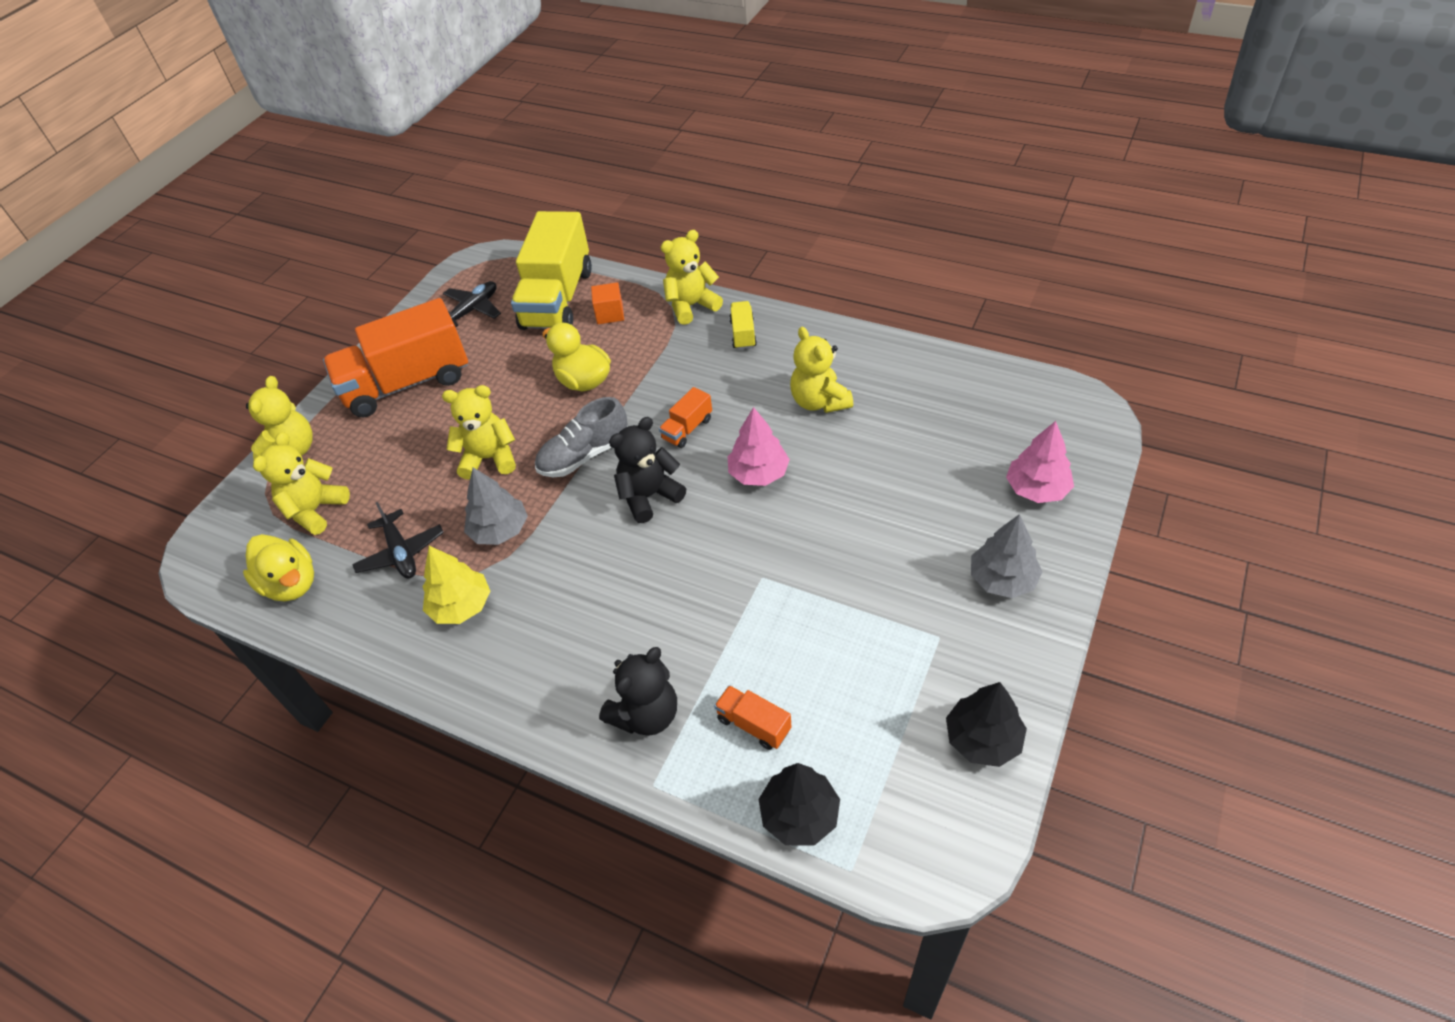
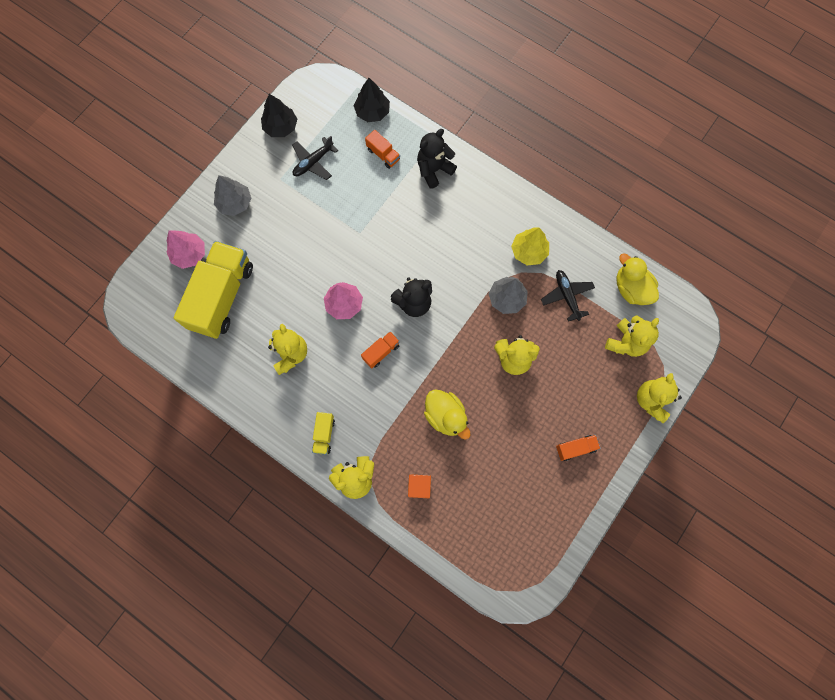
camera: 175 degrees left, 25 degrees up
(407, 383) = (575, 448): orange truck -> orange truck, size x0.42
(472, 310) = (528, 523): black plane -> black plane (313, 162)
(557, 299) = (459, 518): yellow truck -> yellow truck (222, 297)
(584, 455) = (450, 346): grey shoe -> none

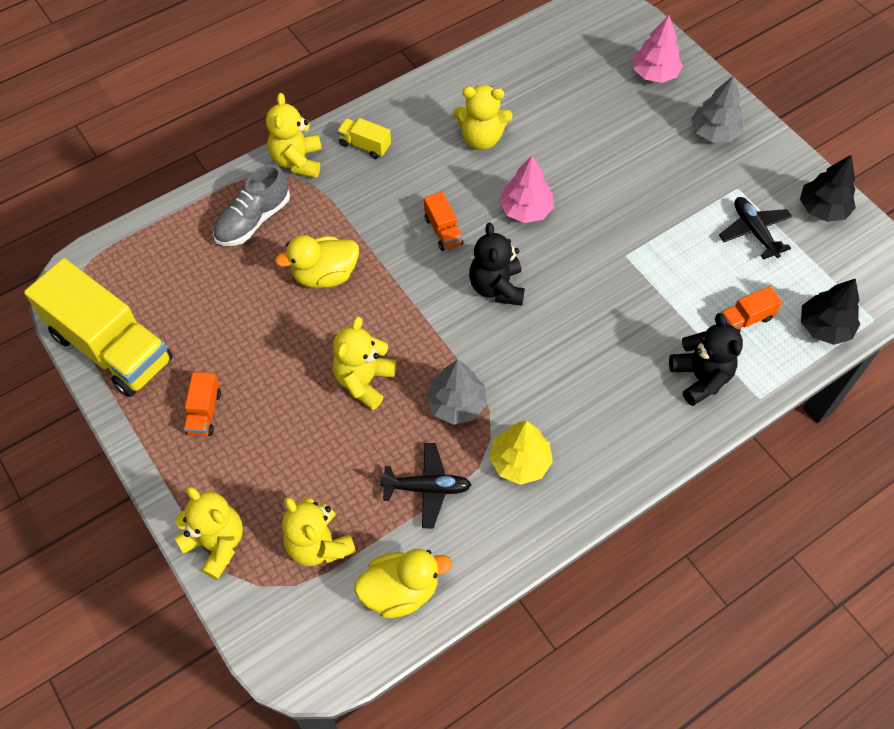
camera: 110 degrees right, 15 degrees down
(222, 297) = (584, 92): yellow truck -> yellow truck (111, 347)
(419, 486) = (253, 220): orange cube -> grey shoe

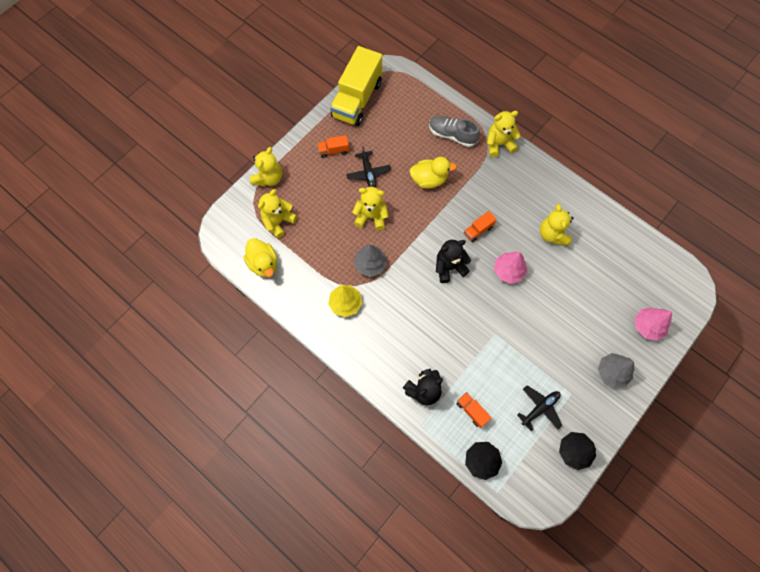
camera: 75 degrees right, 10 degrees up
(325, 275) = (429, 179): yellow duck -> yellow duck turned 120 degrees clockwise
(365, 145) = (523, 174): yellow truck -> none
(427, 488) = (319, 262): black plane -> black plane (368, 173)

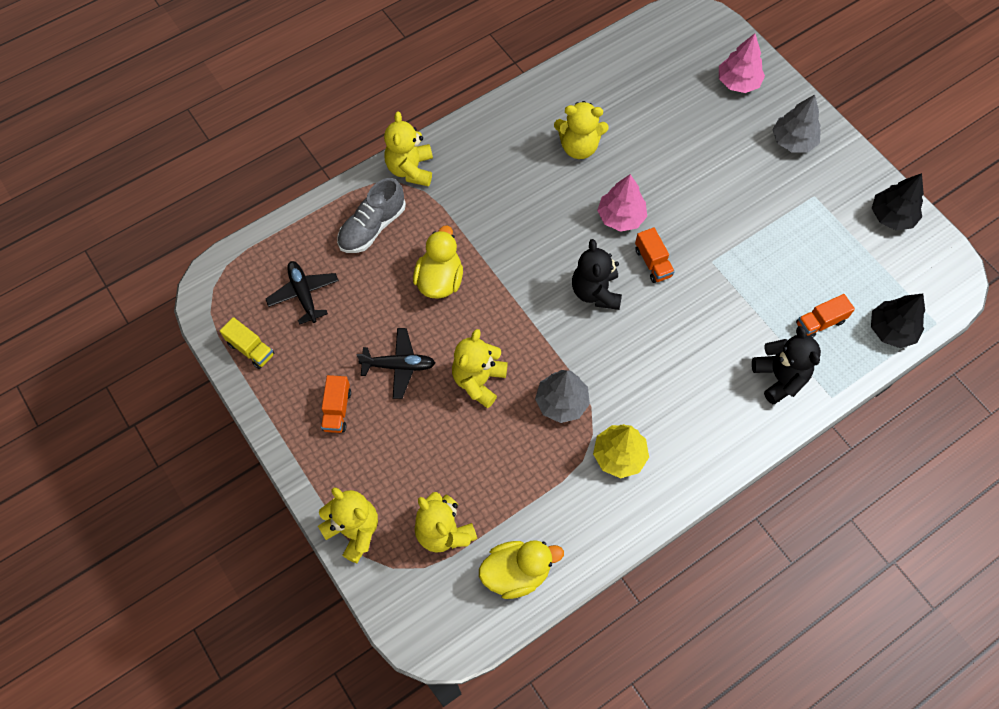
camera: 75 degrees left, 5 degrees down
(357, 99) = (251, 349): yellow truck -> yellow truck, size x0.42
(478, 230) = (546, 237): orange truck -> orange truck (652, 262)
(540, 408) = (829, 238): black plane -> black plane (304, 294)

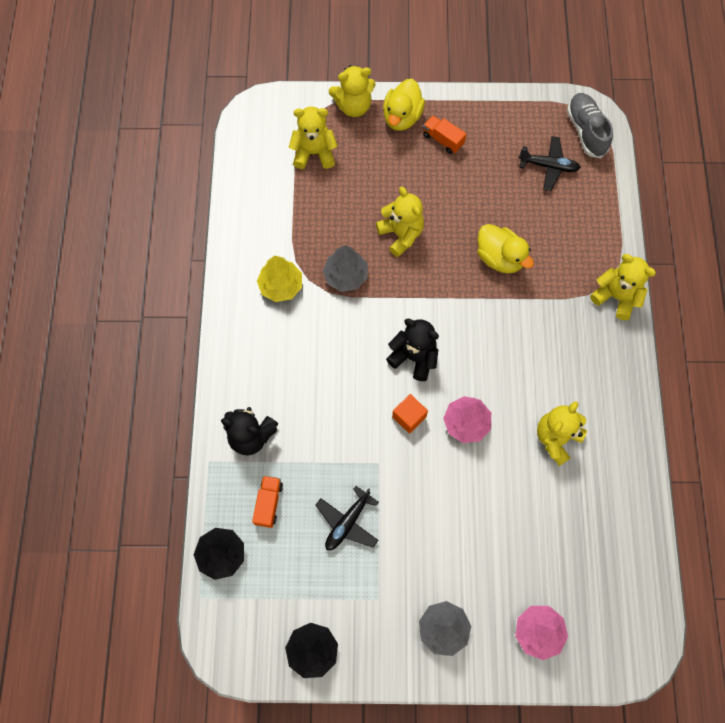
camera: 125 degrees right, 5 degrees up
(251, 349) = (526, 114): yellow truck -> none
(372, 227) = (578, 240): grey shoe -> grey shoe (586, 131)
(399, 366) = (449, 193): black plane -> black plane (347, 522)
(516, 572) = (256, 176): yellow duck -> yellow duck (402, 117)
(652, 262) = (409, 417): orange truck -> orange cube

